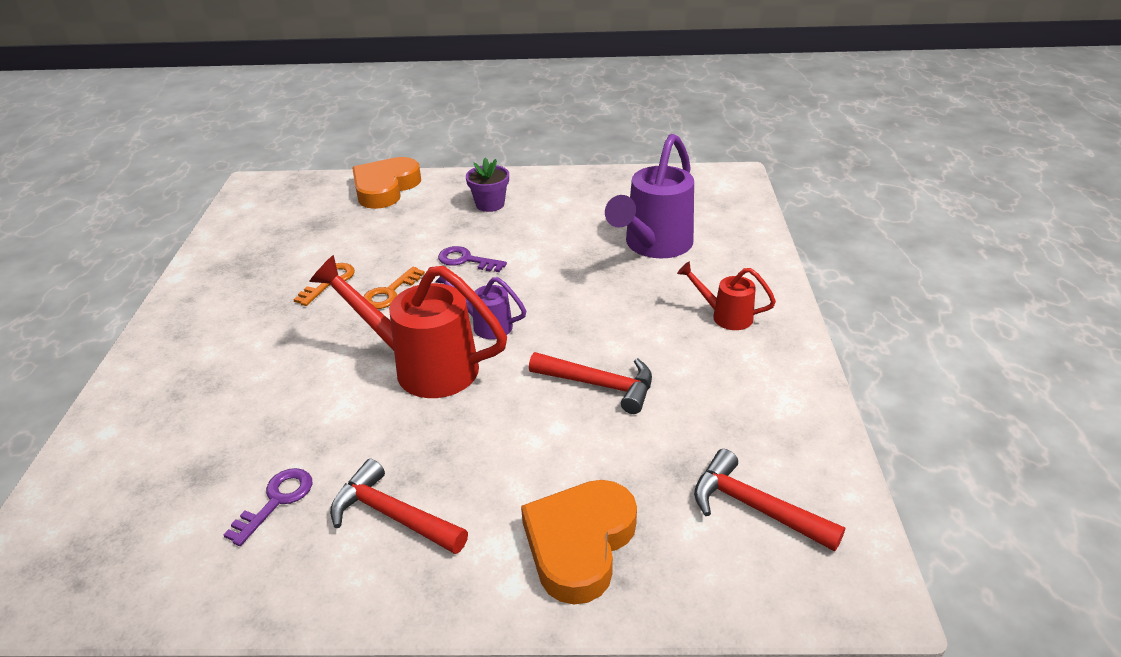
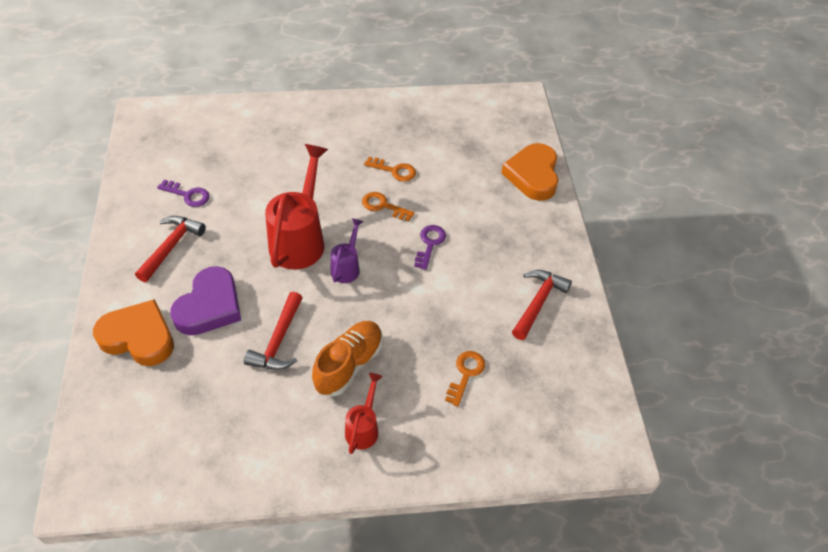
camera: 80 degrees right, 15 degrees up
(385, 188) = (533, 175): orange heart -> orange heart turned 105 degrees counterclockwise
(490, 204) = (518, 248): purple flower pot -> none
(529, 458) = (210, 306): none -> purple heart
(639, 325) = (349, 364): none -> orange shoe
(653, 246) = (466, 374): purple watering can -> orange key
(754, 507) = (154, 434): red hammer -> red hammer (538, 302)

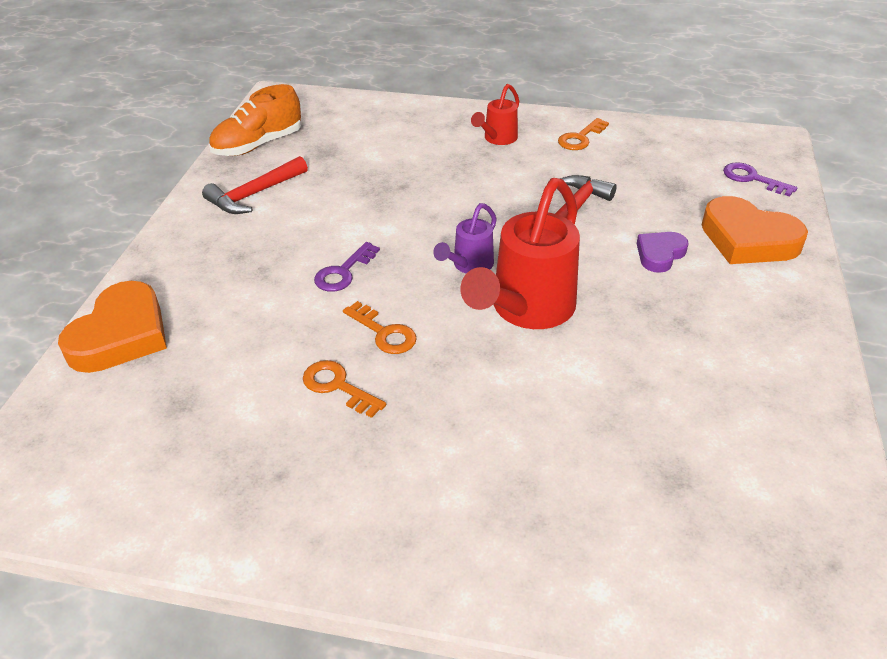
camera: 160 degrees left, 10 degrees down
(171, 246) = (726, 334): red hammer -> none
(188, 195) = (712, 412): purple key -> purple key (752, 179)
(210, 306) = (660, 254): purple heart -> purple heart, size x0.56
(349, 364) = (497, 180): orange shoe -> orange shoe (258, 145)
(466, 374) = (377, 156): orange key -> orange key (580, 138)

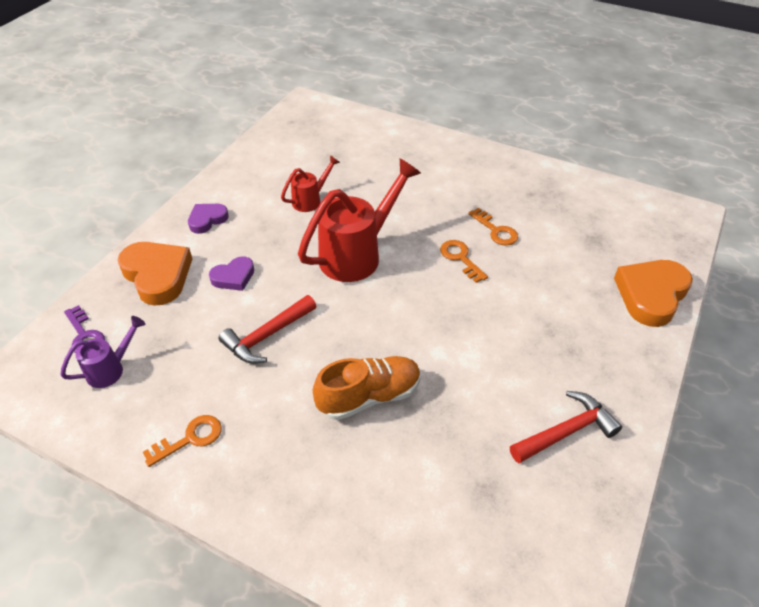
camera: 165 degrees left, 5 degrees up
(258, 145) = (570, 529): orange shoe -> orange shoe (369, 396)
(343, 272) = (483, 314): purple key -> none
(469, 266) = (382, 298): purple watering can -> purple watering can (111, 369)
(497, 139) = (281, 462): red watering can -> red watering can (311, 200)
(765, 315) = (207, 220): none -> purple heart

